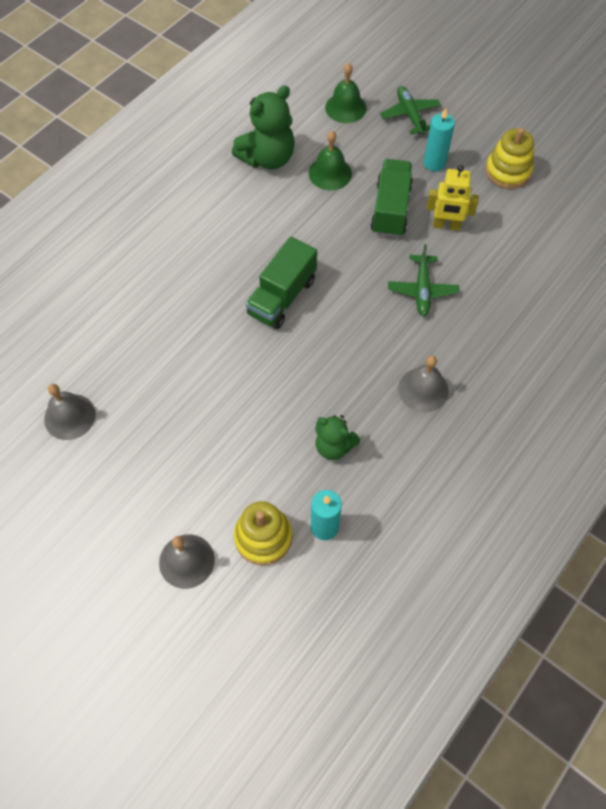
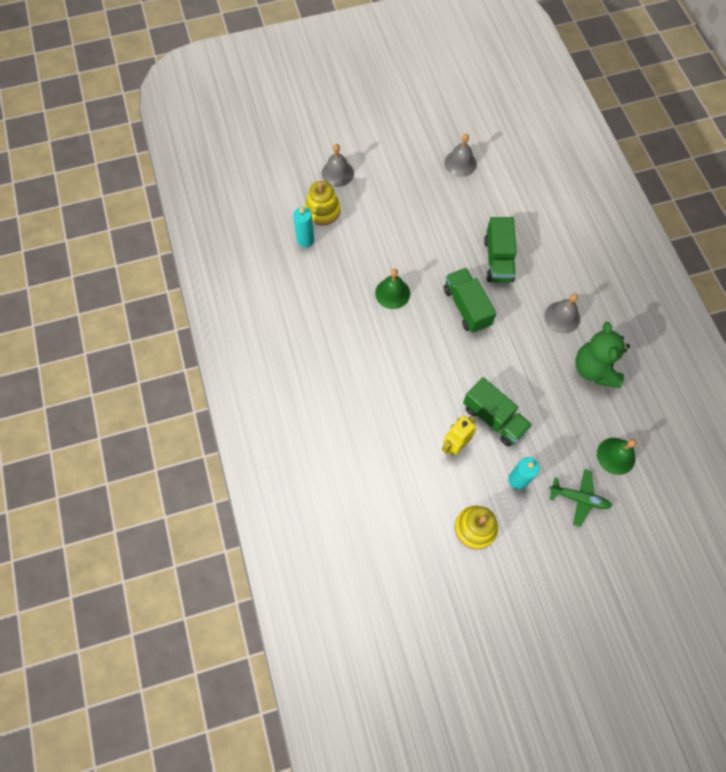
camera: 125 degrees right, 5 degrees up
(195, 300) = (498, 260): none -> green truck
(330, 173) = (554, 401): green bell -> green bell (392, 293)
(334, 446) = (346, 272): green teddy bear -> none
(422, 290) = (413, 391): green plane -> none
(423, 389) = (345, 341): grey bell -> grey bell (562, 317)

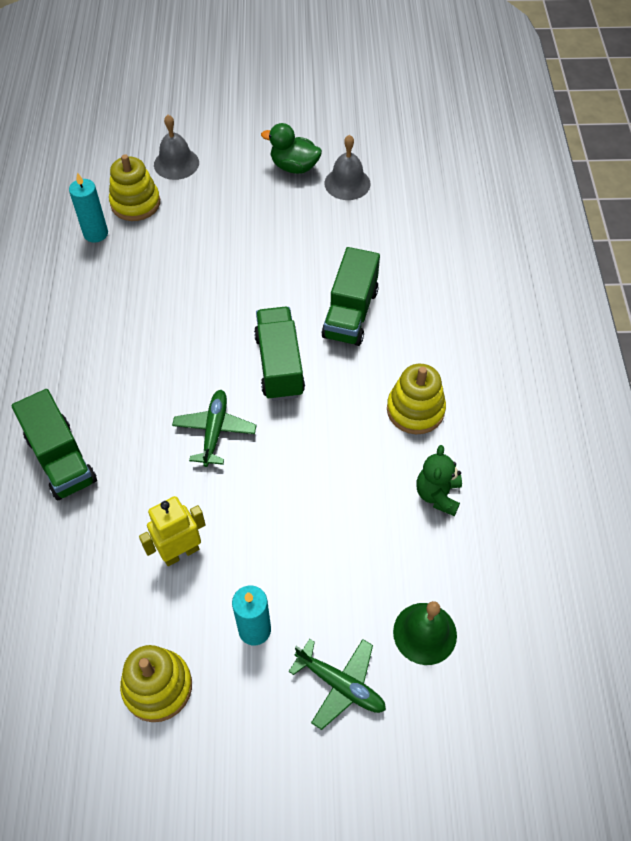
camera: 15 degrees right, 10 degrees down
(392, 293) = (182, 324): green bell -> none
(420, 158) = (294, 167): none -> green duck
(443, 361) = (214, 431): none -> green plane
(494, 418) = (255, 528): green truck -> green truck (61, 459)
(562, 317) = (415, 410): grey bell -> yellow stacking toy
(594, 369) = (438, 495): green teddy bear -> green teddy bear, size x0.61

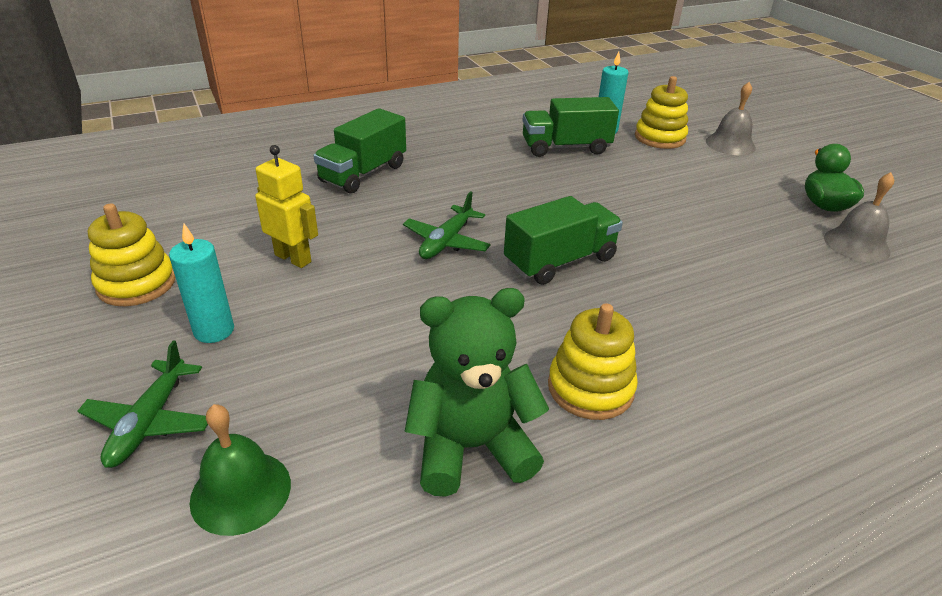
camera: 65 degrees right, 20 degrees down
(214, 431) = (446, 242): green plane -> green plane turned 135 degrees clockwise
(350, 313) = (679, 294): green truck -> green truck (565, 148)
(438, 495) = (471, 447): green teddy bear -> green teddy bear, size x1.65

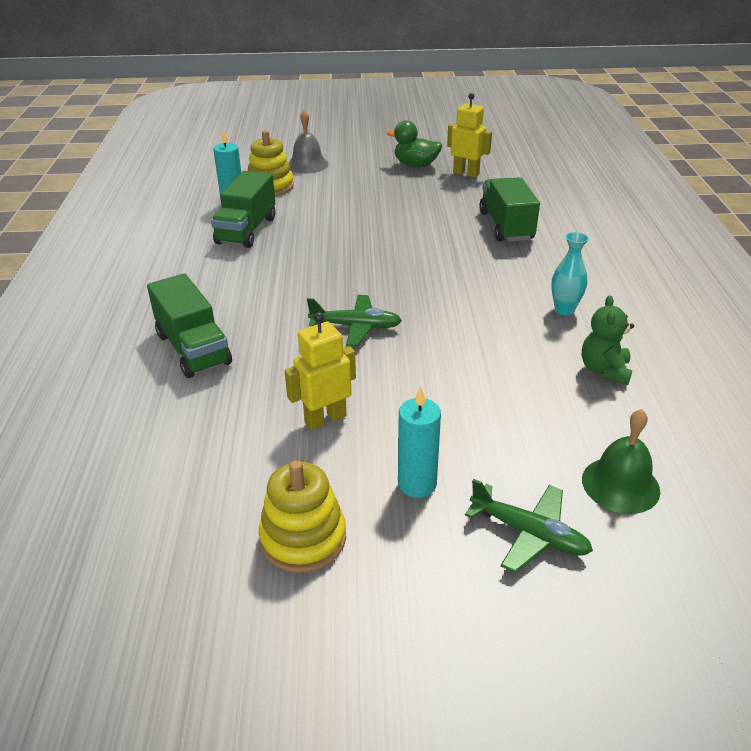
camera: 65 degrees left, 0 degrees up
(446, 242) = (356, 327): green plane -> green plane turned 45 degrees counterclockwise
(471, 447) = (604, 370): green teddy bear -> green teddy bear, size x0.61
(560, 261) = (418, 282): green truck -> green truck (506, 226)
(590, 388) = (564, 310): yellow stacking toy -> turquoise vase
(856, 244) = (466, 173): grey bell -> yellow robot

